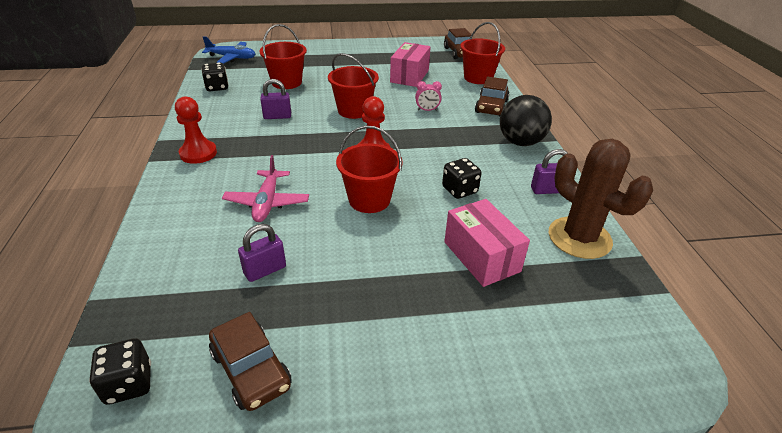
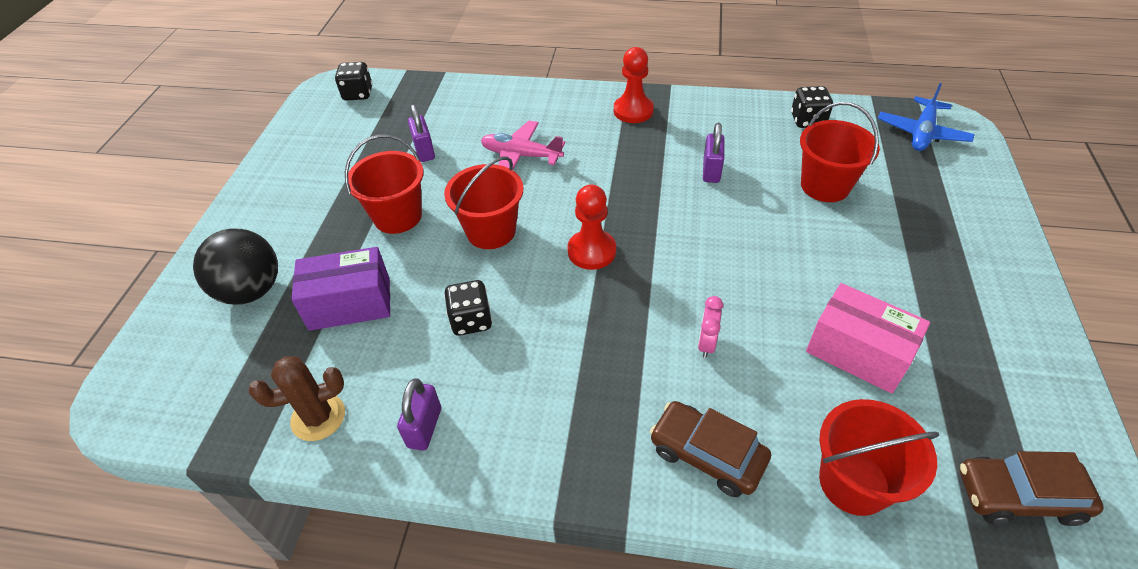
camera: 110 degrees right, 10 degrees up
(251, 369) = (330, 142): brown car -> none
(354, 110) = (718, 249): red bucket -> red bucket (397, 216)
(481, 256) = (350, 304): pink box -> purple box
(520, 142) = (564, 449): black ball -> black ball (251, 291)
(579, 238) = (318, 417): brown cactus -> brown cactus, size x0.64

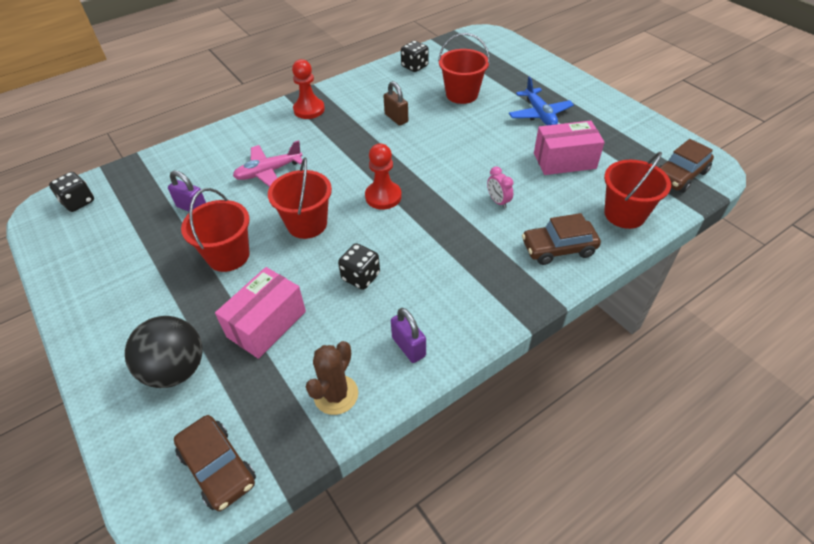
camera: 45 degrees left, 0 degrees up
(180, 399) = (218, 467): none -> brown car
(350, 304) = (266, 324): purple box -> pink box
(711, 171) = (396, 118): purple padlock -> brown padlock
(922, 133) = (476, 46): blue plane -> blue plane (539, 114)

